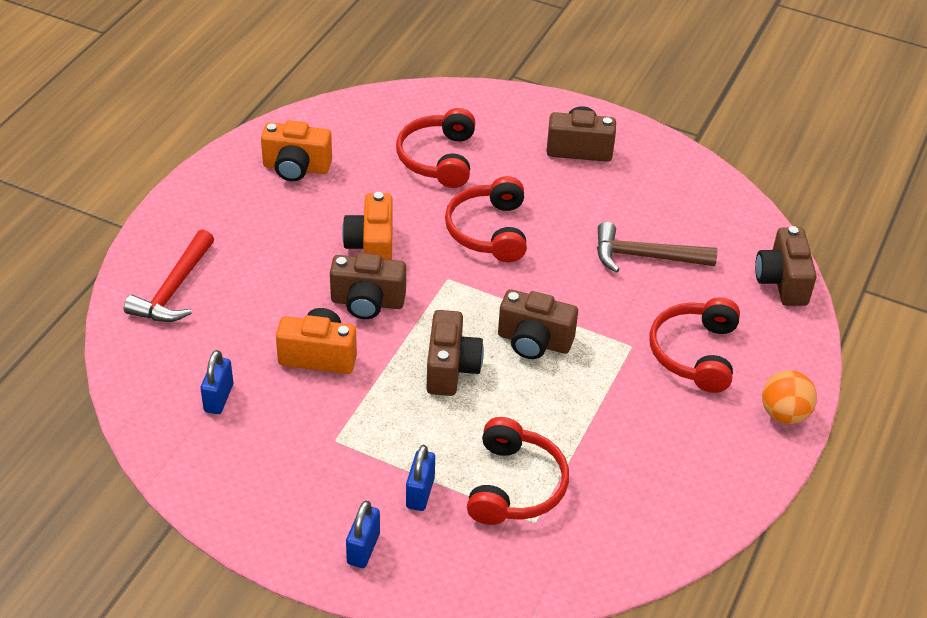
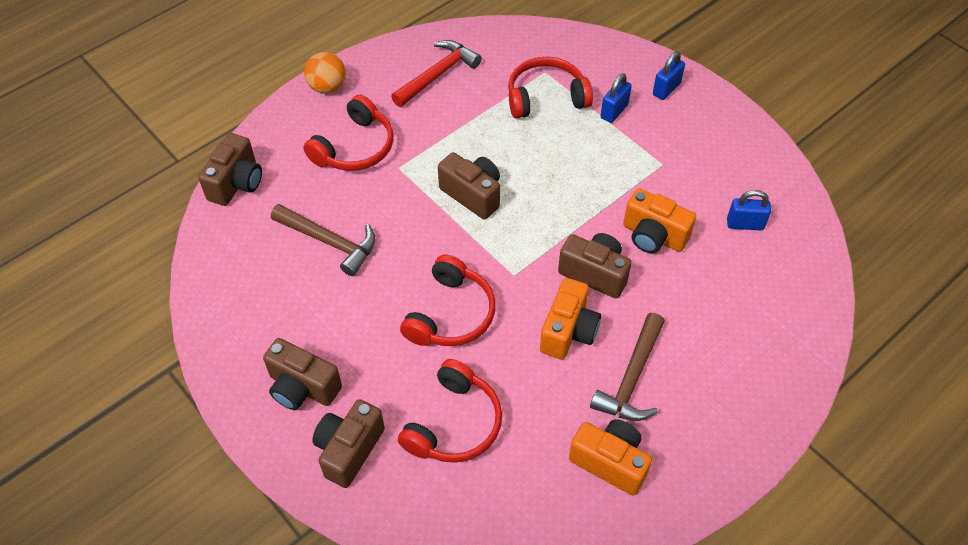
camera: 155 degrees left, 10 degrees up
(174, 289) = (767, 343): red hammer -> red hammer (437, 75)
(219, 398) = (745, 224): blue padlock -> blue padlock turned 60 degrees clockwise
(298, 228) = (632, 378): none -> brown hammer
(451, 368) = (550, 192): brown camera -> brown camera (349, 450)
(515, 485) = (546, 97): red headphones -> red headphones turned 45 degrees clockwise

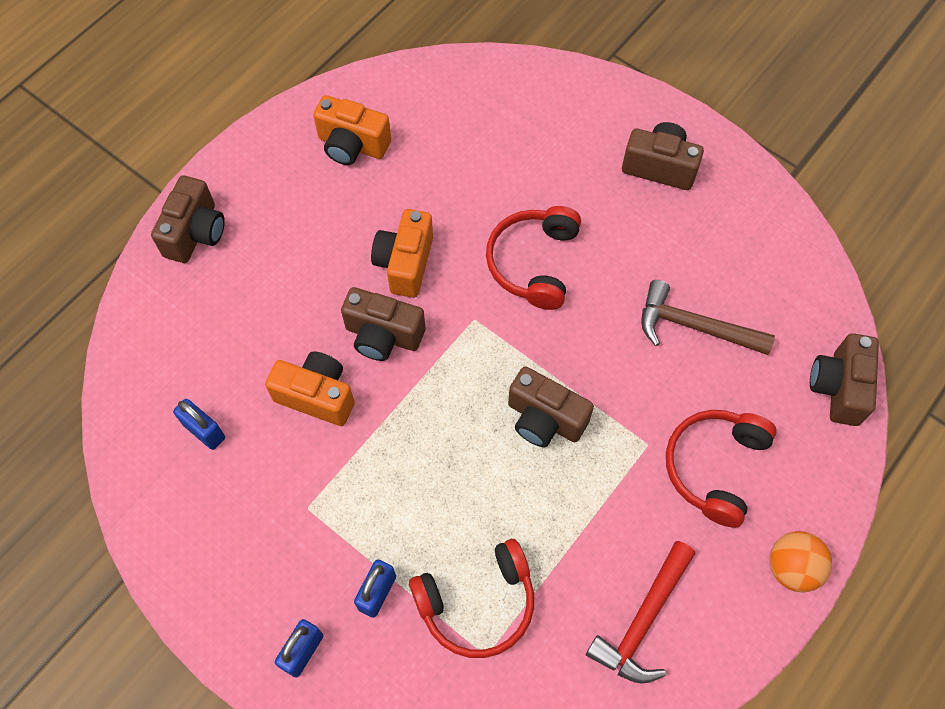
camera: 170 degrees right, 10 degrees up
(349, 450) = (595, 120): brown camera -> brown camera (195, 233)
(454, 424) = (503, 156): red headphones -> none
(632, 378) = (335, 225): brown hammer -> none
(745, 224) = (204, 431): blue padlock -> blue padlock turned 45 degrees clockwise

